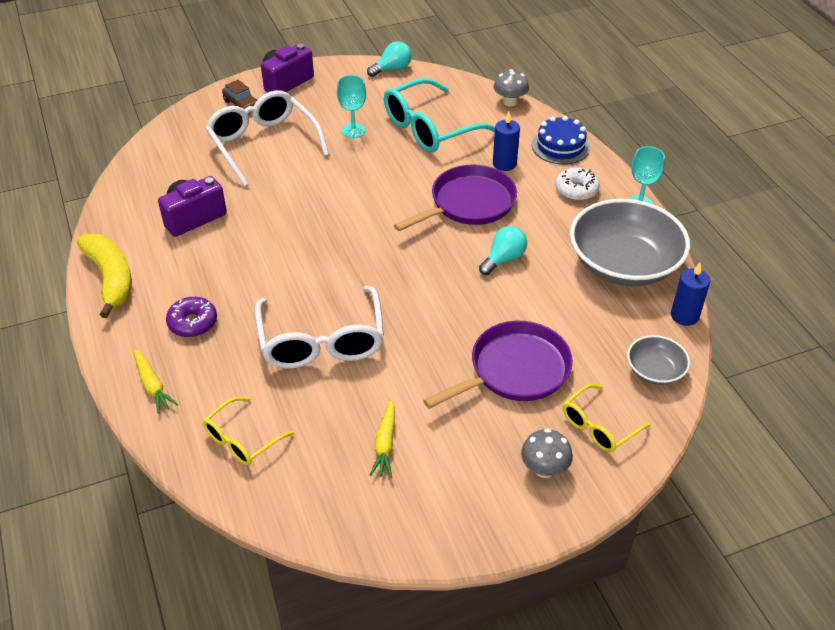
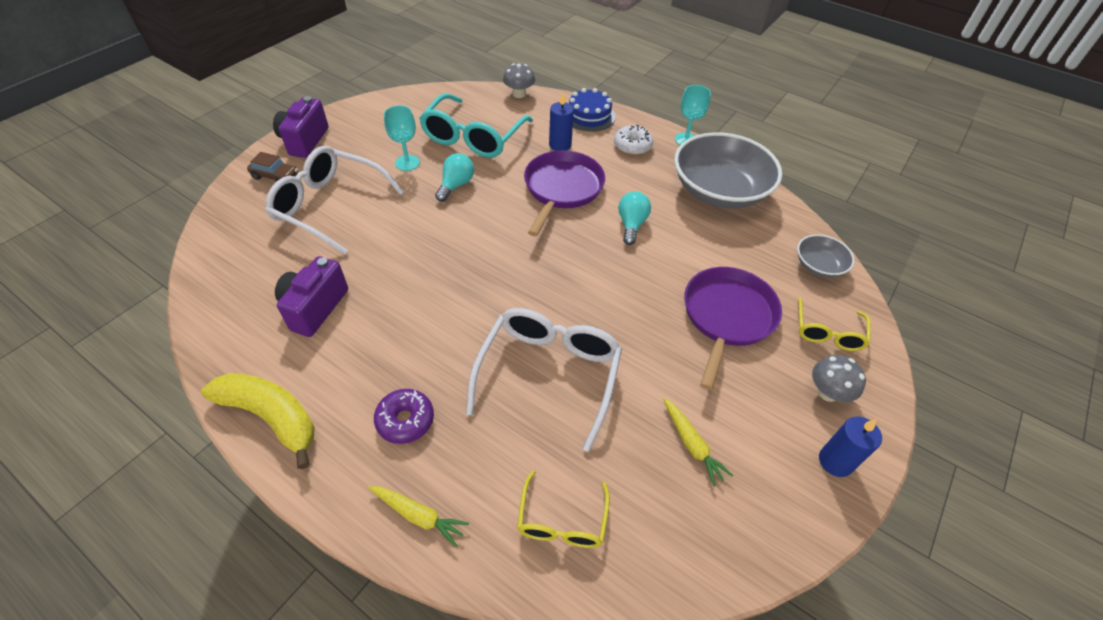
camera: 35 degrees left, 5 degrees up
(321, 341) = (549, 374): white glasses -> white glasses turned 120 degrees counterclockwise
(392, 69) = (396, 98): turquoise light bulb -> turquoise light bulb (456, 185)
(684, 316) = (795, 213): blue candle -> blue candle (835, 461)

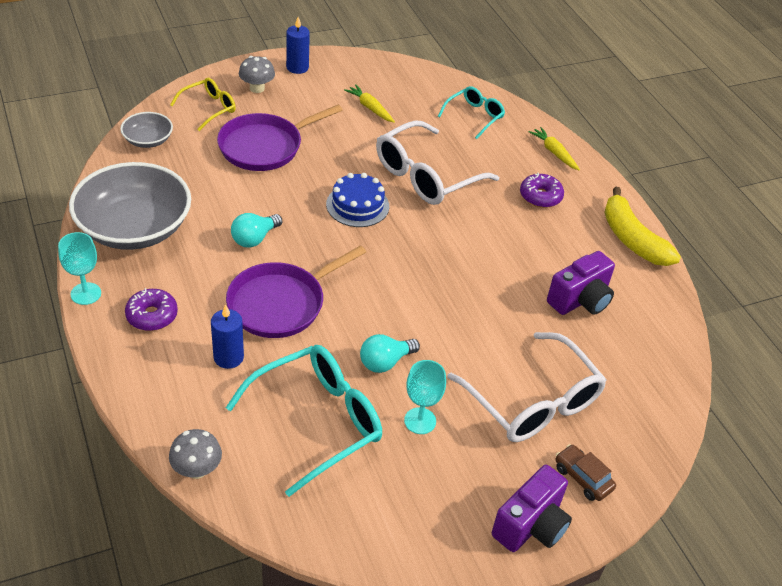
camera: 150 degrees left, 5 degrees down
(562, 521) = (474, 116): yellow glasses -> turquoise glasses
(589, 116) = (149, 383): blue cake -> blue cake (357, 205)
(632, 146) = (152, 315): white donut -> purple donut
(691, 444) = (370, 108): yellow carrot -> yellow carrot turned 45 degrees counterclockwise

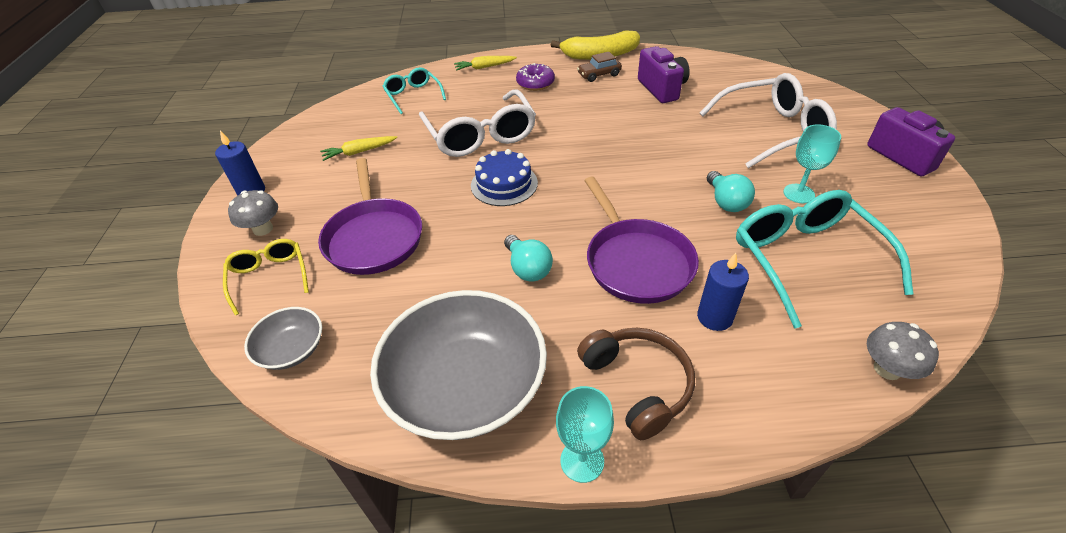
camera: 65 degrees left, 0 degrees up
(152, 315) = (637, 384): purple donut -> brown headphones
(583, 478) = (849, 124): brown car -> brown car (599, 75)

